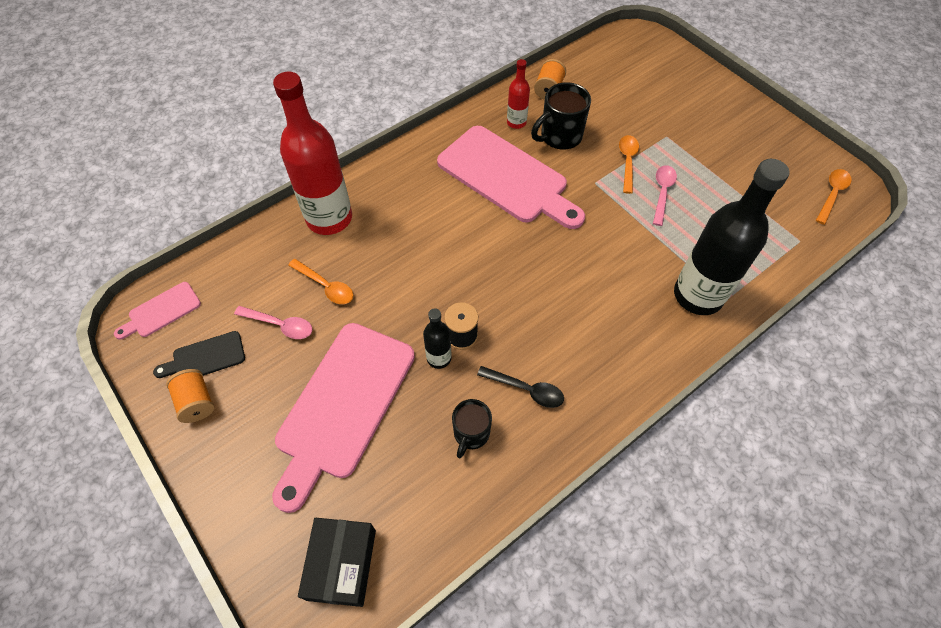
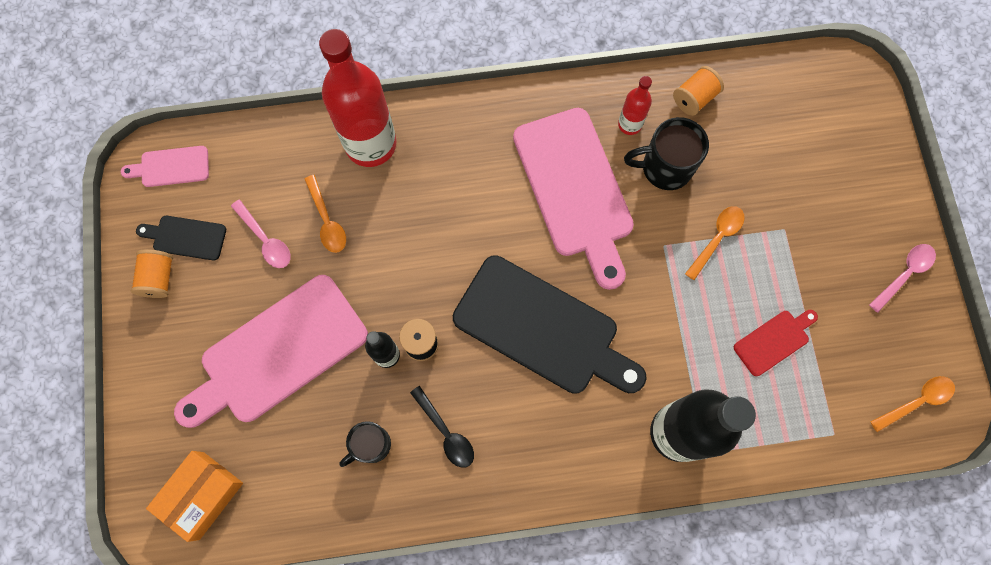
camera: 30 degrees right, 15 degrees up
(341, 564) = (201, 495): black box -> orange box
(548, 276) = (543, 328): none -> black cutting board
(662, 193) = (727, 297): pink spoon -> pink spoon (904, 274)
(714, 204) = (774, 340): none -> red cutting board

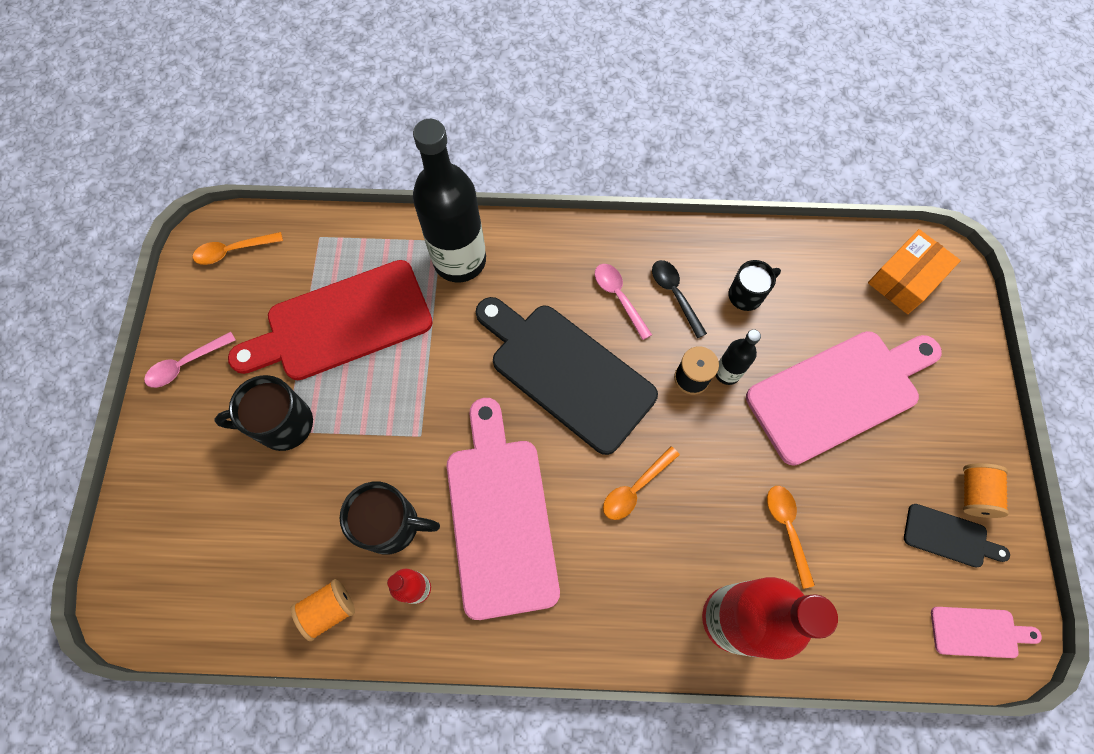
camera: 170 degrees left, 5 degrees down
(265, 240) = (857, 518): pink spoon -> pink spoon (619, 297)
(717, 238) = (362, 433): orange spoon -> orange spoon (635, 488)
(774, 340) = (342, 323): red cutting board -> red cutting board, size x2.18
(790, 234) = (283, 424): none -> black mug

